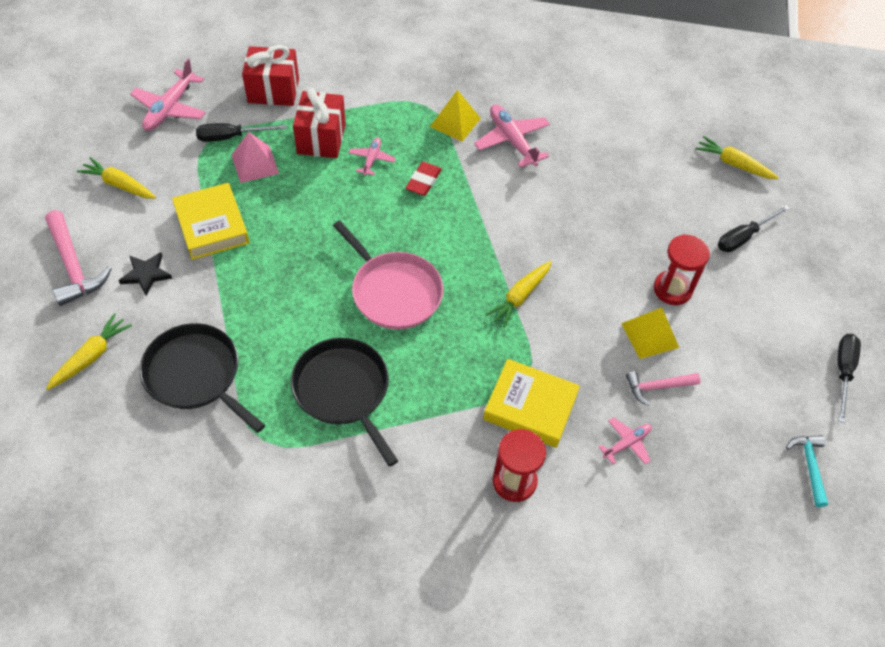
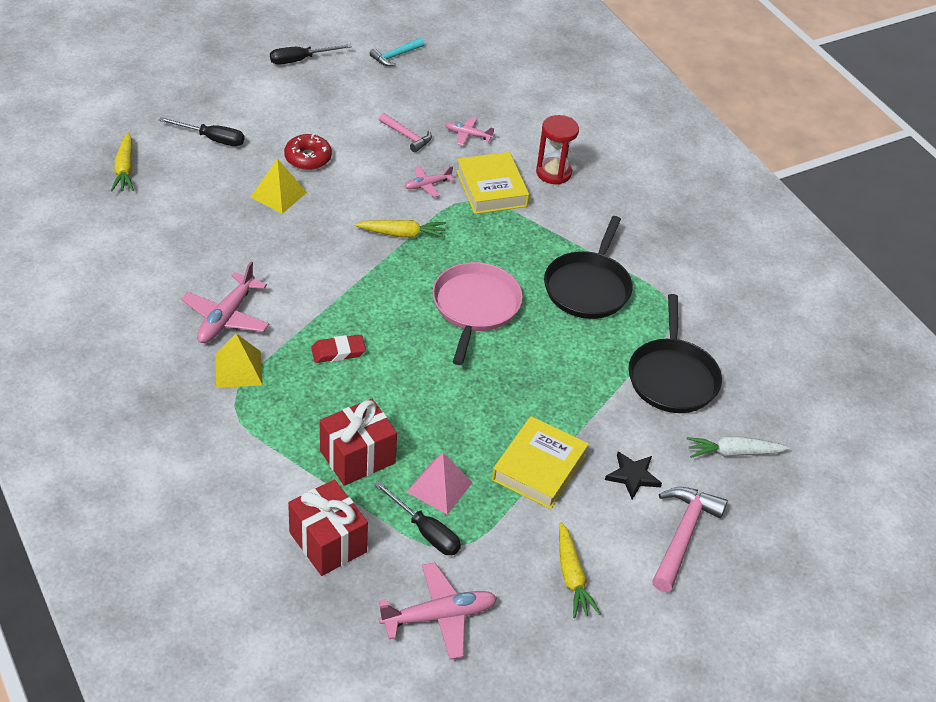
camera: 130 degrees left, 10 degrees down
(91, 356) = (733, 452): yellow carrot -> white carrot
(372, 159) = (347, 403): pink plane -> pink plane (427, 185)
(650, 335) = (365, 155): yellow pyramid -> yellow pyramid (278, 194)
(672, 289) = (308, 158): red hourglass -> red donut

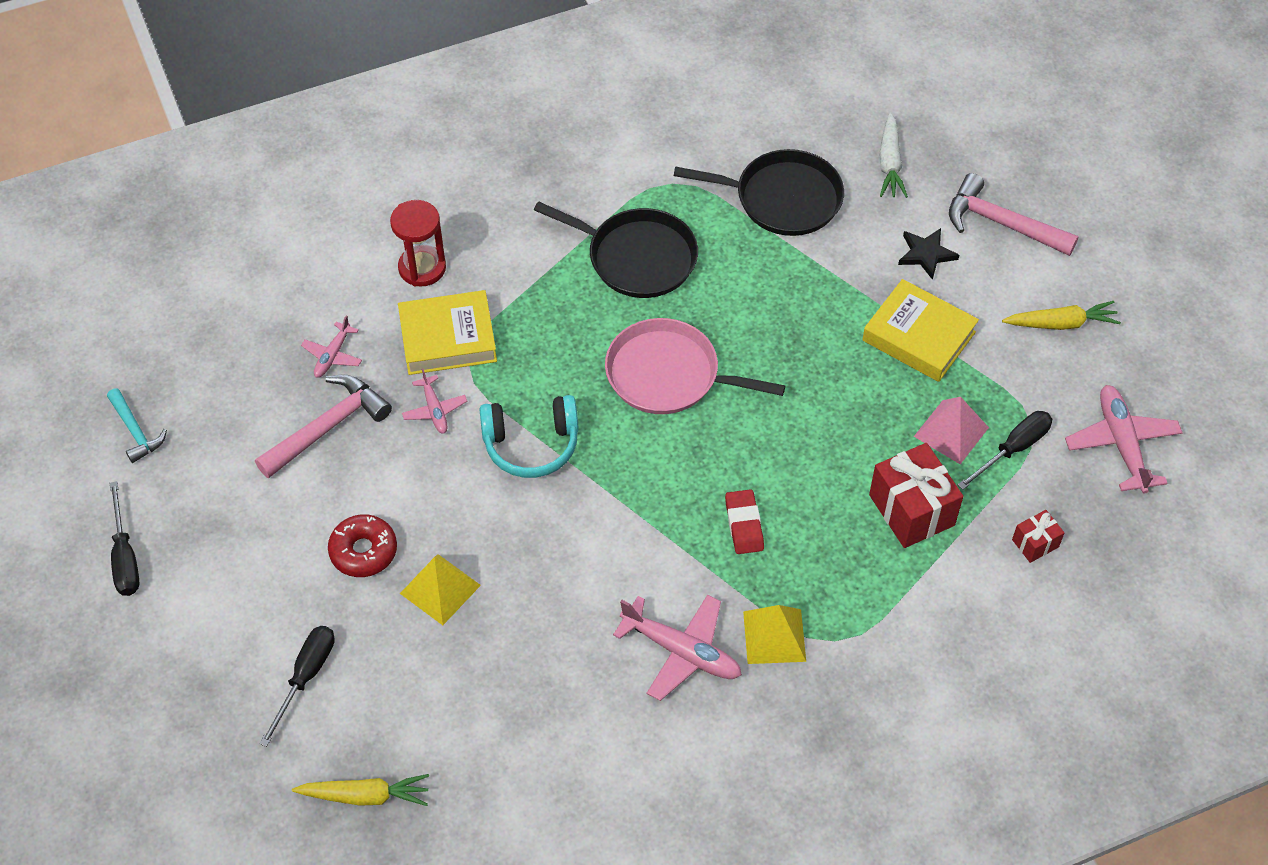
camera: 80 degrees left, 10 degrees up
(328, 542) = (1035, 543): red gift -> red gift, size x0.51
(402, 234) = (531, 444): yellow carrot -> turquoise headphones
(407, 136) = (328, 427): pink hammer -> pink hammer, size x1.63

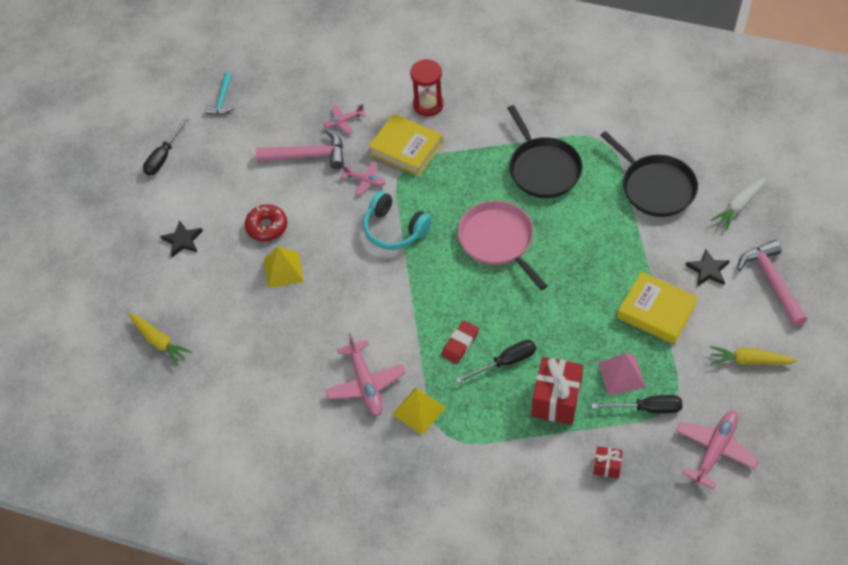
camera: 45 degrees right, 0 degrees up
(264, 646) = (182, 240): none -> black star
(306, 677) = (186, 268): black screwdriver -> black screwdriver (505, 362)
(434, 410) = (365, 180): pink plane -> pink plane turned 90 degrees counterclockwise
(918, 336) = (656, 311): yellow book -> yellow book turned 45 degrees counterclockwise
(1061, 323) = (749, 360): yellow carrot -> yellow carrot turned 150 degrees clockwise

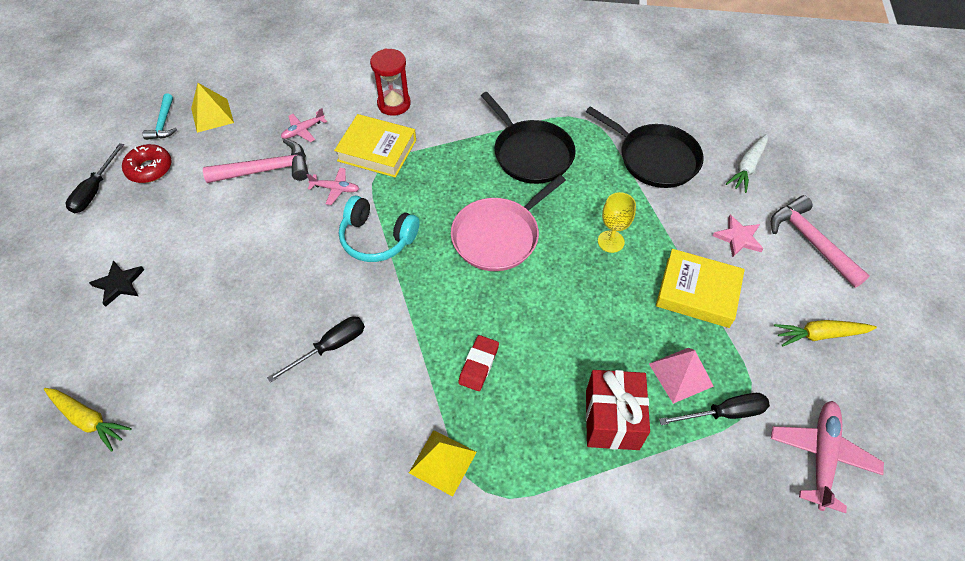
camera: 15 degrees left, 0 degrees up
(267, 227) = (224, 255): red donut -> red donut (150, 169)
(283, 270) = (248, 303): yellow pyramid -> yellow pyramid (212, 115)
(365, 384) = (368, 436): pink plane -> none
(498, 241) = (499, 236): pink pan -> pink pan turned 90 degrees counterclockwise
(505, 362) = (539, 380): black screwdriver -> black screwdriver (330, 347)
(594, 258) = (611, 241): none -> yellow goblet
(607, 466) = (698, 501): red gift -> none
(708, 270) = (738, 238): black star -> pink star

